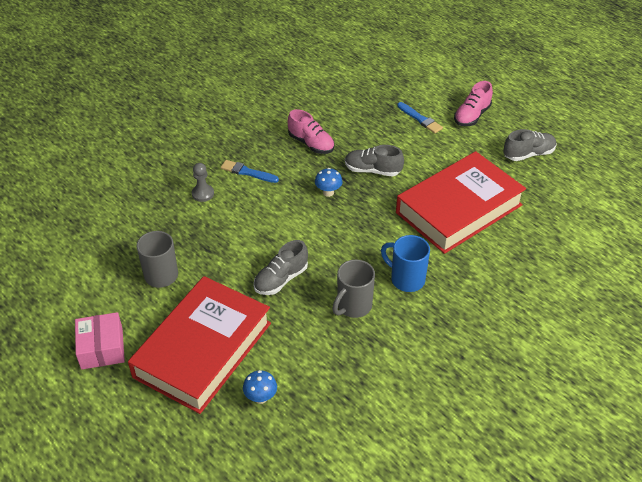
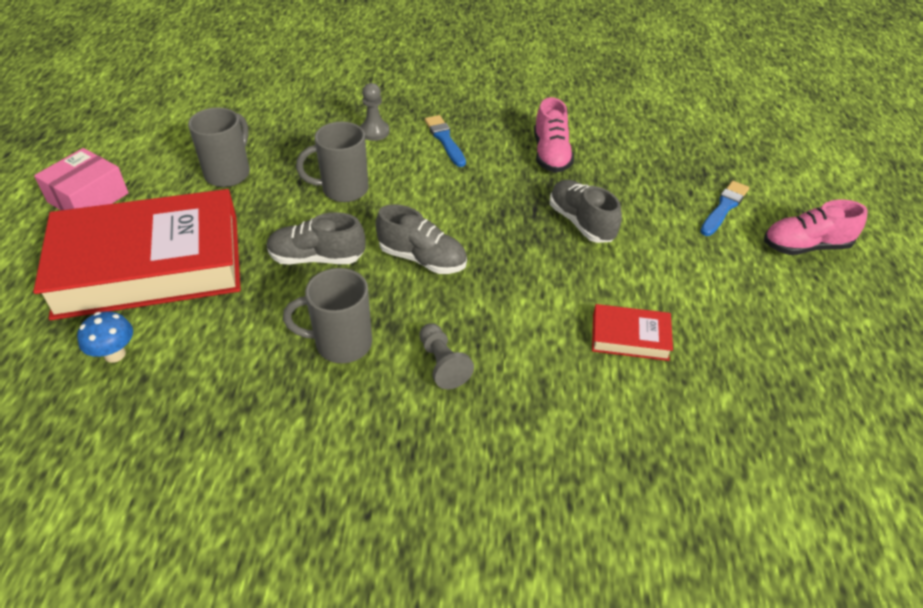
camera: 45 degrees right, 0 degrees up
(238, 237) = (343, 190): none -> grey mug
(328, 192) = (496, 211): blue mushroom -> none
(406, 279) = (442, 364): blue mug -> grey pawn
(420, 119) = (724, 208): blue brush -> blue brush turned 150 degrees counterclockwise
(459, 209) = (630, 337): red book -> red book, size x0.40
(528, 154) = (833, 343): grey shoe -> grey shoe (422, 259)

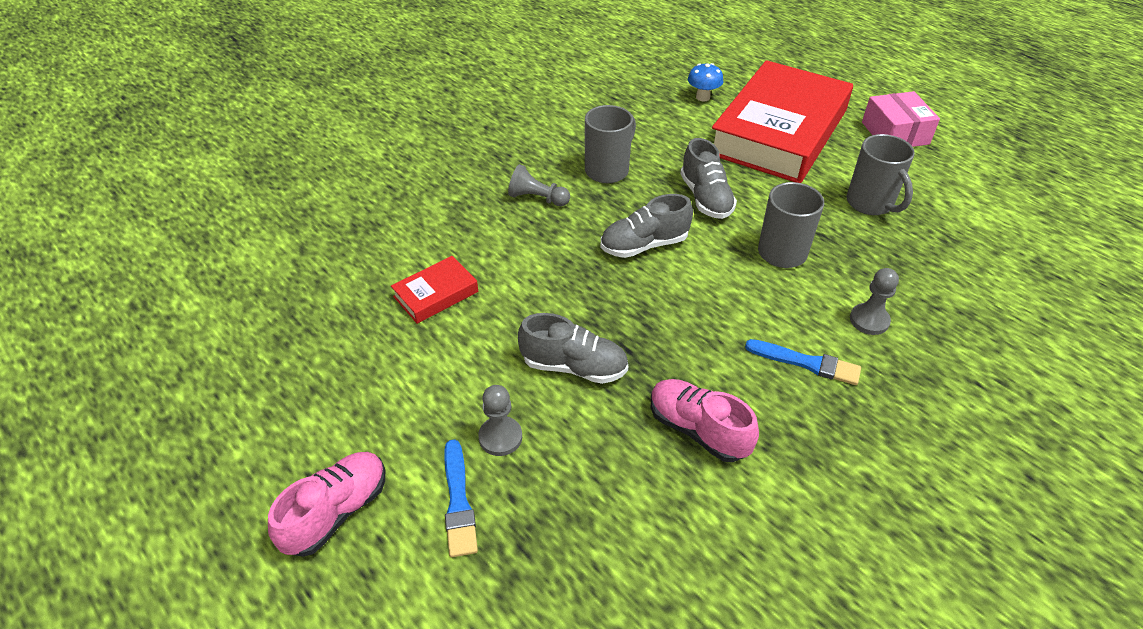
camera: 135 degrees right, 0 degrees up
(317, 258) = (705, 198): grey shoe -> grey shoe turned 120 degrees clockwise
(670, 219) = (500, 437): none -> grey pawn

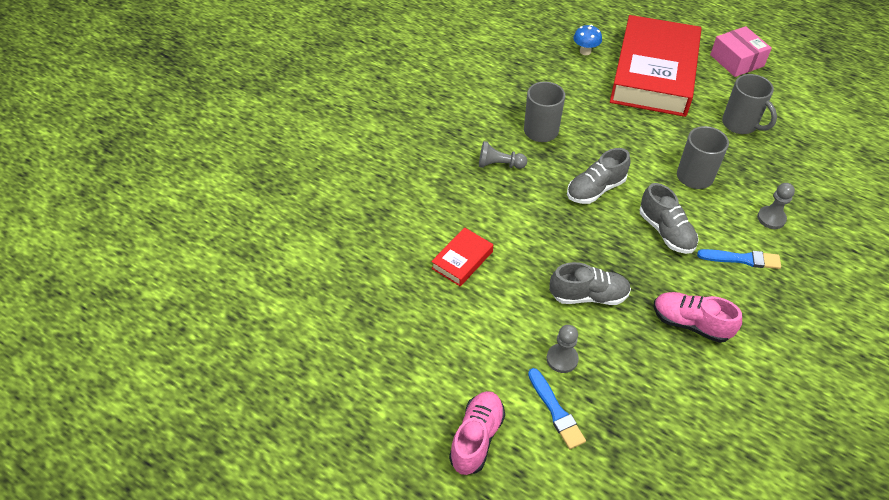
camera: 15 degrees left, 5 degrees up
(705, 198) = (623, 141): grey shoe -> grey shoe (666, 231)

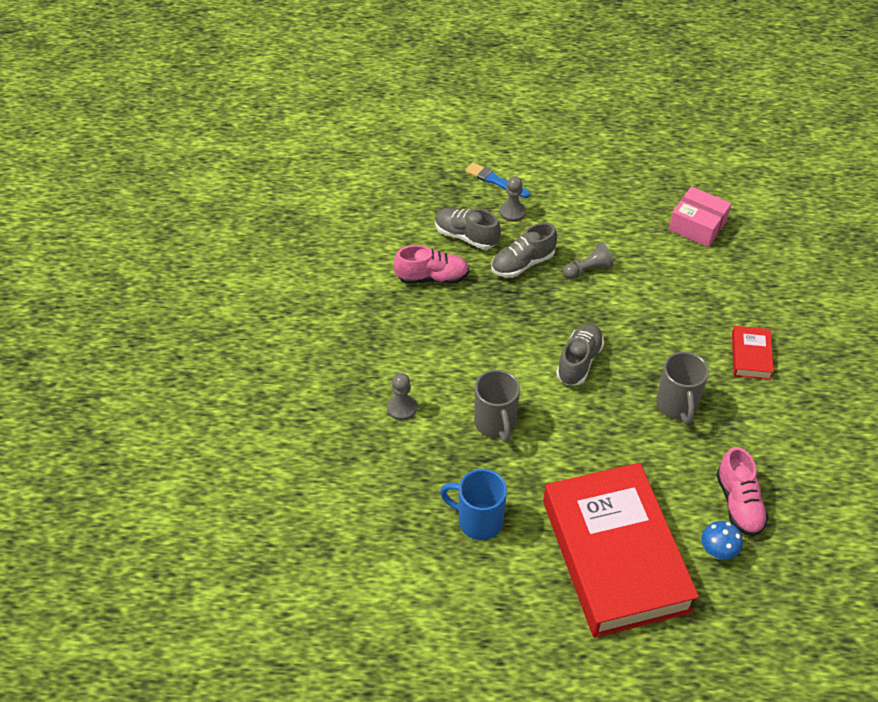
camera: 150 degrees right, 0 degrees up
(462, 260) = (639, 247): red book -> red book (751, 356)
(476, 438) = (534, 147): pink shoe -> pink shoe (739, 503)
(499, 164) = (683, 346): grey pawn -> grey pawn (588, 270)
(666, 231) = (491, 348): grey shoe -> grey shoe (466, 236)
(736, 60) = (528, 638): pink box -> pink box (697, 225)
(740, 125) = (478, 520): grey mug -> blue mug
(742, 259) = (413, 352): blue brush -> none

